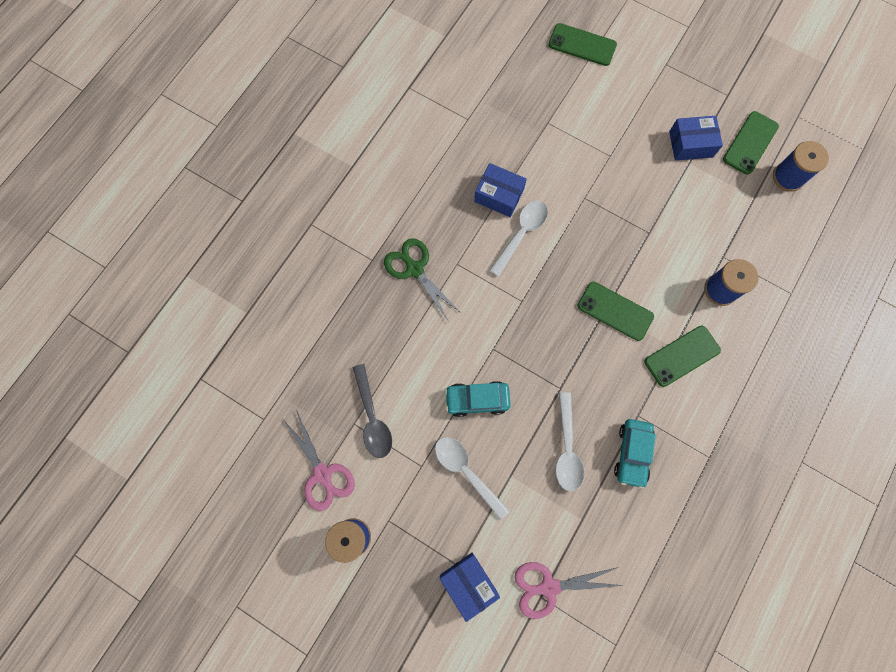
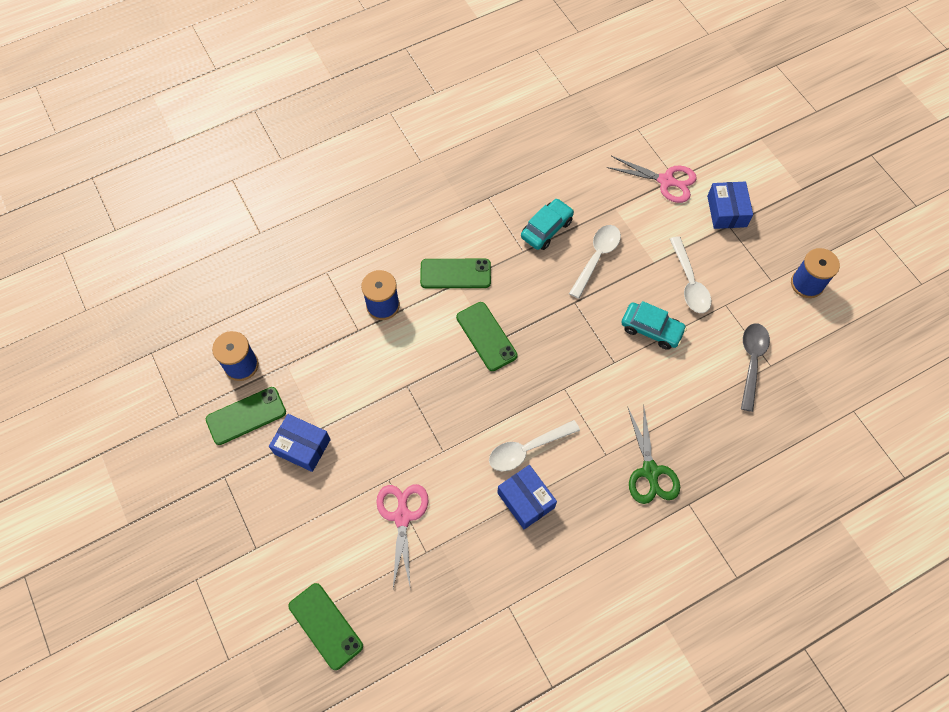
camera: 150 degrees left, 10 degrees down
(322, 474) = (815, 340): pink scissors -> pink scissors (402, 516)

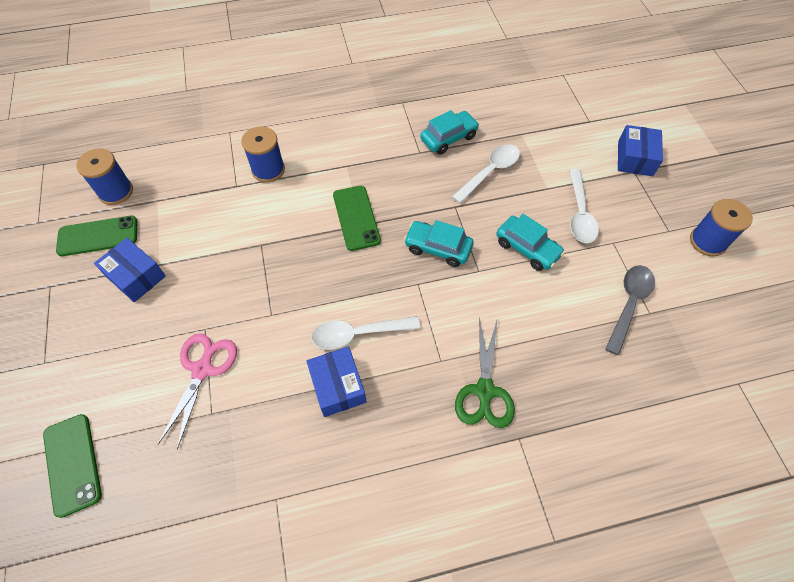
camera: 15 degrees right, 5 degrees down
(455, 274) = (347, 158): green phone -> none
(571, 349) = (438, 248): none -> turquoise car
(666, 181) = (579, 121): pink scissors -> none

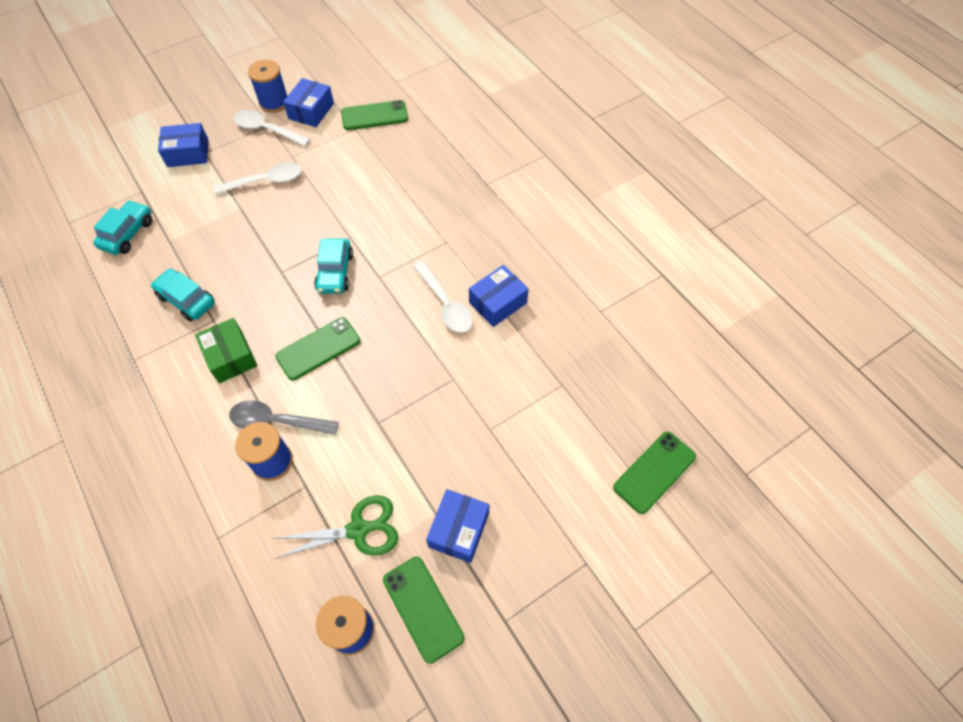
camera: 110 degrees left, 0 degrees up
(203, 369) = (528, 411): pink scissors -> none
(377, 158) = (230, 357): none -> green box
(484, 391) = (460, 209): green scissors -> green scissors (359, 529)
(490, 172) = (229, 254): white spoon -> white spoon (267, 130)
(527, 248) = (315, 209): turquoise car -> turquoise car (127, 234)
(629, 304) = (350, 140): grey spoon -> grey spoon (277, 421)
(670, 340) = (374, 116): none -> green phone
(687, 275) = (311, 111): none -> blue box

